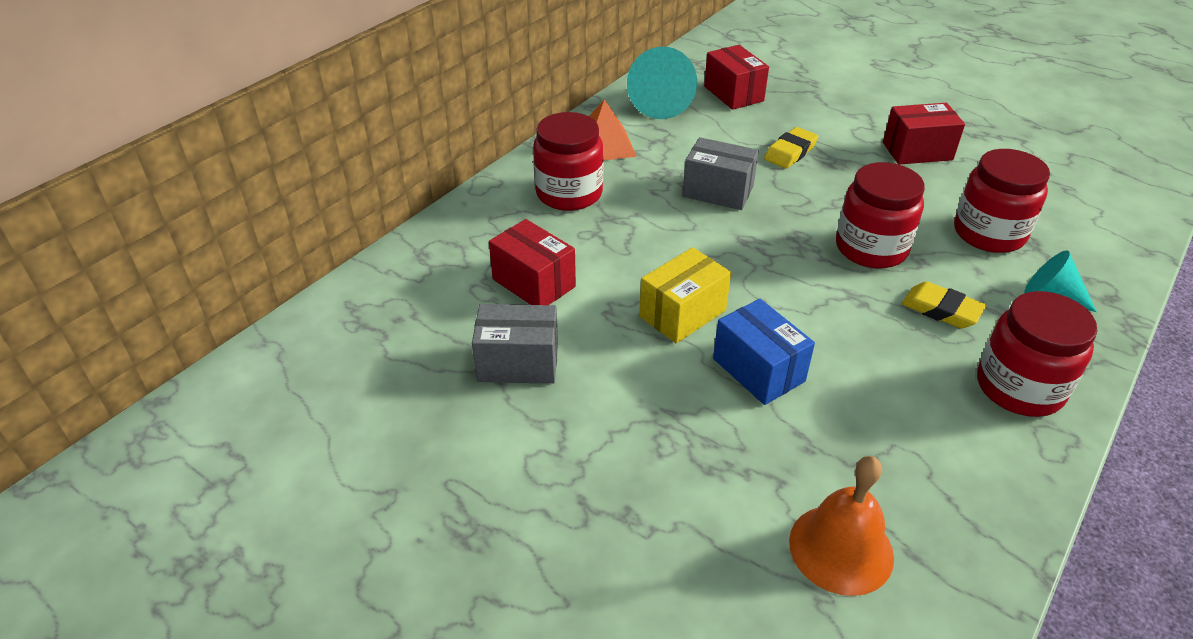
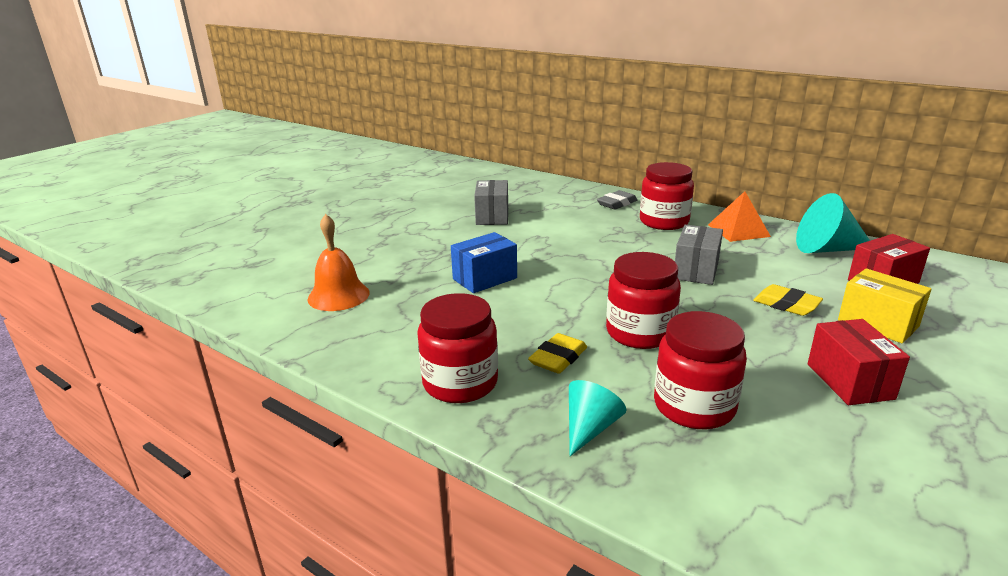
camera: 90 degrees right, 15 degrees down
(490, 225) = (616, 203): none -> grey eraser
(534, 283) = (562, 217): red box -> none
(682, 313) = (539, 256): yellow box -> yellow box (877, 323)

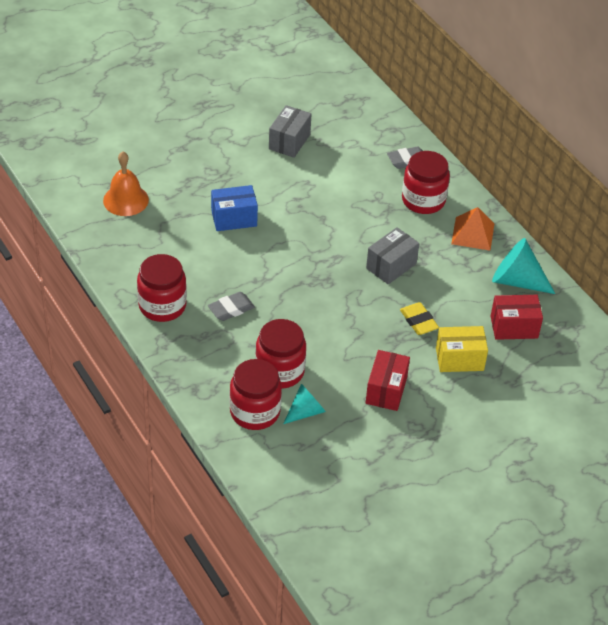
camera: 20 degrees right, 20 degrees up
(558, 358) = (231, 309): yellow eraser -> grey eraser
(590, 428) = (212, 362): turquoise cone -> turquoise cone (305, 411)
(640, 333) = (297, 308): red jar -> red jar (255, 412)
(877, 323) = (459, 359): yellow box -> yellow box turned 75 degrees counterclockwise

